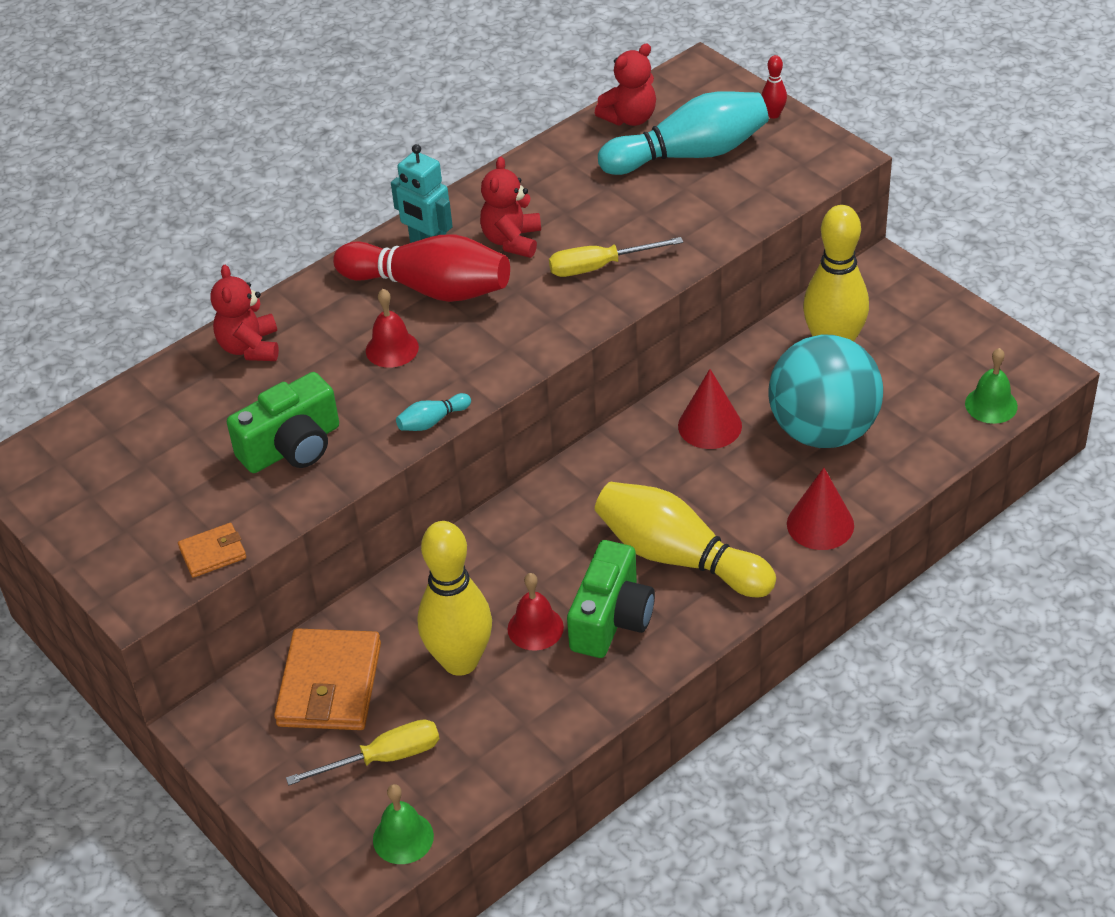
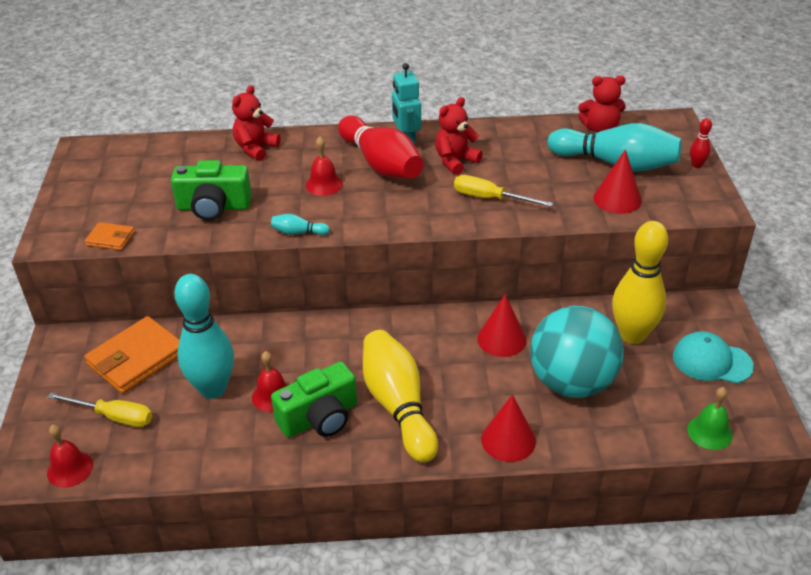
camera: 35 degrees right, 5 degrees down
(403, 837) = (70, 469): green bell -> red bell
(460, 661) = (213, 389): yellow bowling pin -> turquoise bowling pin
(733, 197) = (617, 199): none -> red cone
(931, 331) = (711, 361): none -> turquoise cap

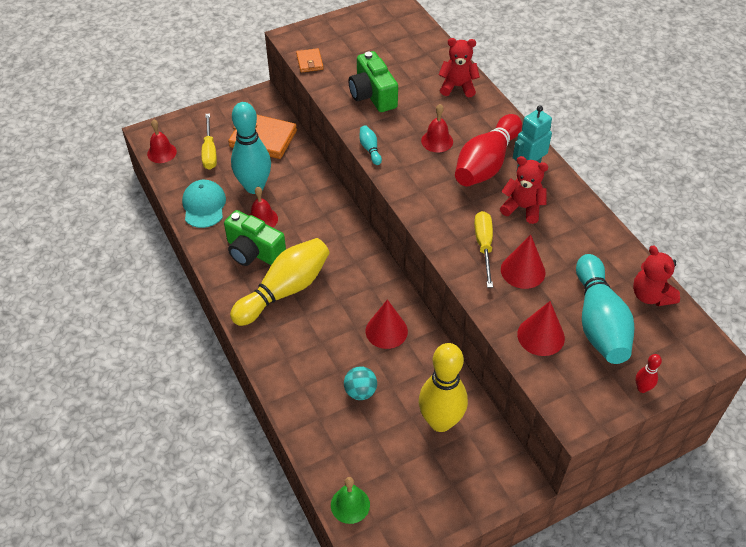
camera: 65 degrees right, 10 degrees up
(508, 440) = (280, 367): red cone -> red cone (523, 271)
(571, 383) = (360, 392): turquoise ball -> turquoise ball, size x0.43
(711, 361) = (439, 491): turquoise cap -> turquoise cap (204, 205)

